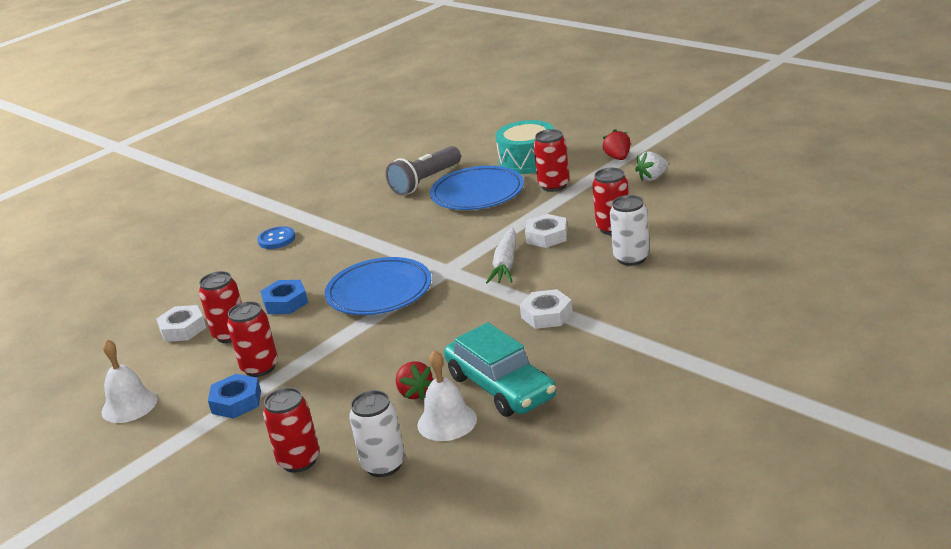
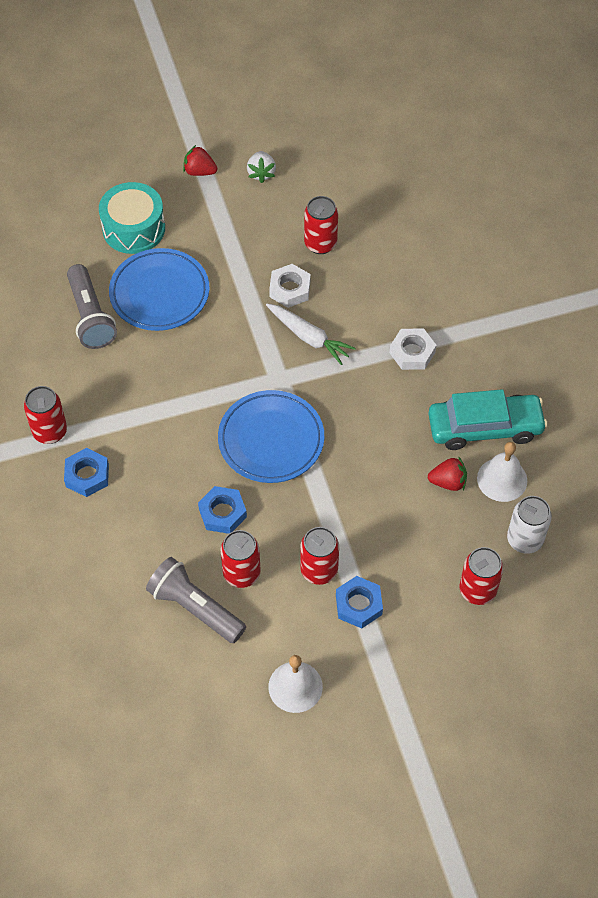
camera: 65 degrees left, 30 degrees up
(183, 329) = (195, 607): white nut -> grey flashlight
(276, 239) = (87, 475): blue button -> blue nut
(554, 186) = (204, 238): red can -> red can (50, 431)
(631, 258) = (378, 260): white can -> none

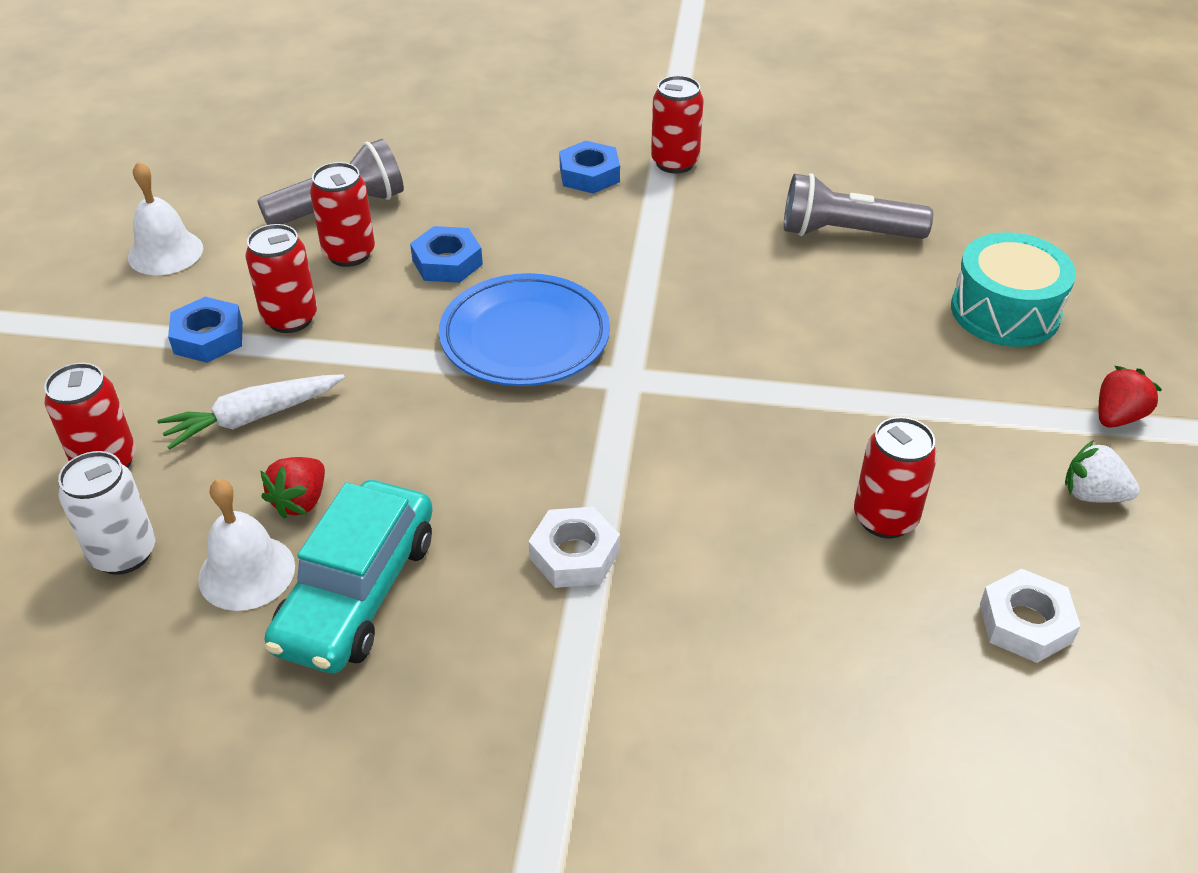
camera: 115 degrees right, 15 degrees down
(159, 293) = (859, 304): blue plate -> none
(290, 289) = (797, 445): white nut -> white nut (1025, 623)
(309, 337) = (684, 436): white carrot -> white carrot (252, 418)

